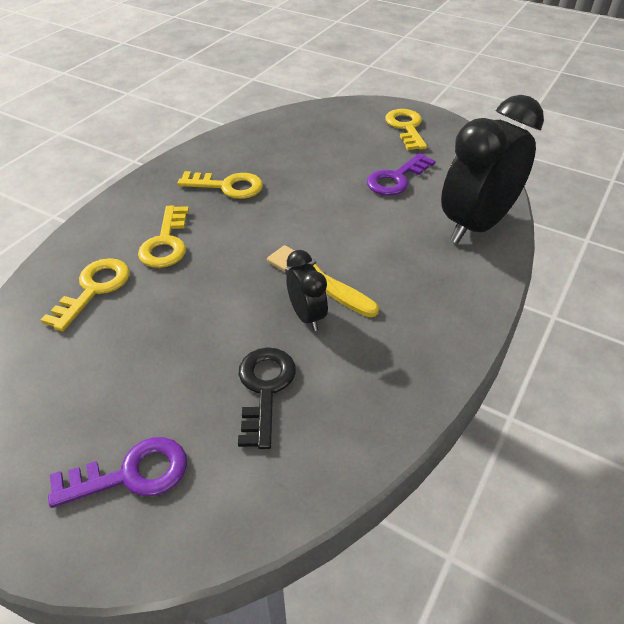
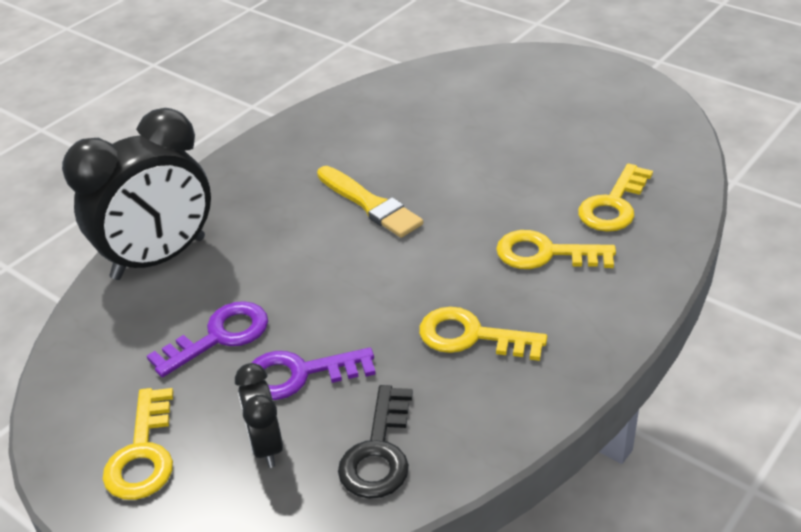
camera: 170 degrees left, 5 degrees down
(131, 474) = (533, 85): purple key -> purple key (299, 374)
(166, 243) = (545, 254): yellow key -> yellow key turned 90 degrees counterclockwise
(264, 389) = (434, 124): black key -> black key (378, 452)
(306, 316) = (389, 173): black clock -> black clock (266, 446)

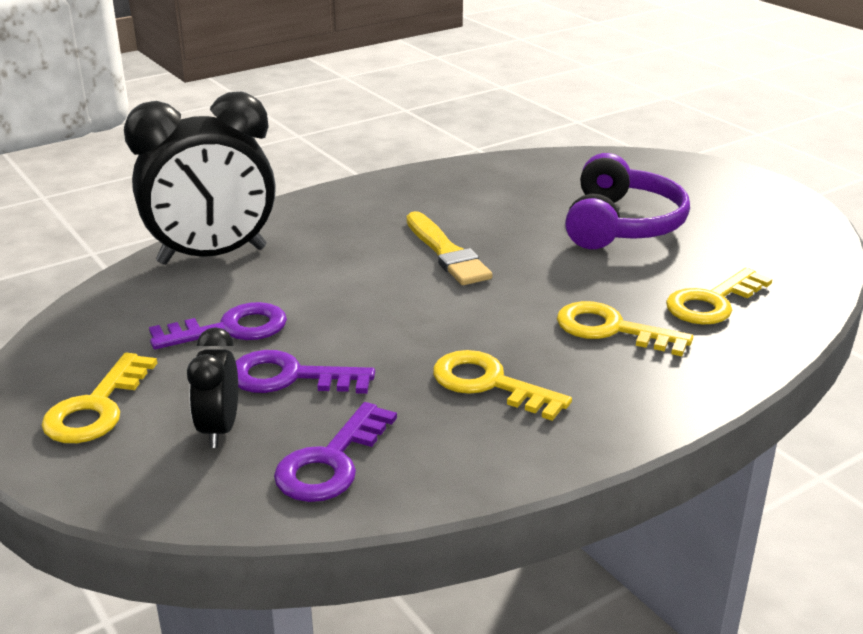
camera: 15 degrees right, 10 degrees down
(378, 452) = (331, 462): black key -> purple key
(506, 138) = (622, 225): none -> purple headphones

